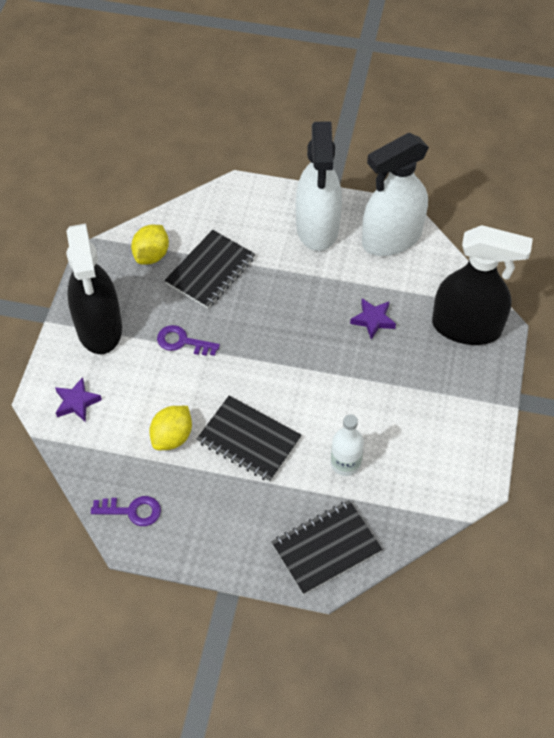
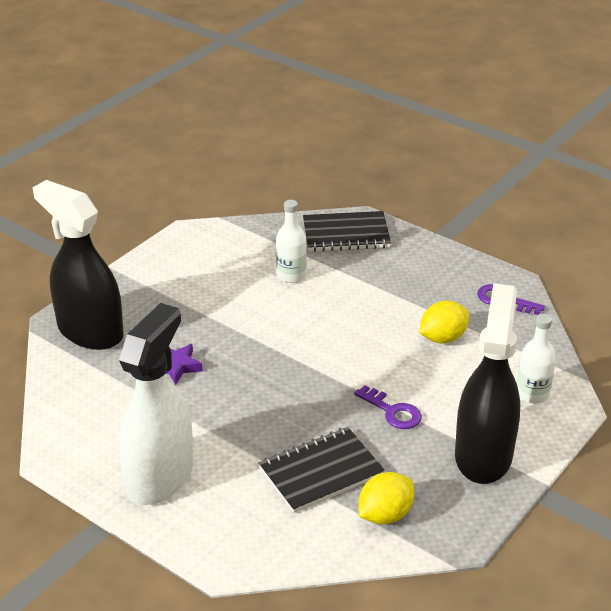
camera: 155 degrees left, 20 degrees down
(77, 402) = (532, 394): purple star -> white bottle
(249, 440) = (369, 314): black notebook -> none
(391, 238) = (86, 435): white spray bottle -> none

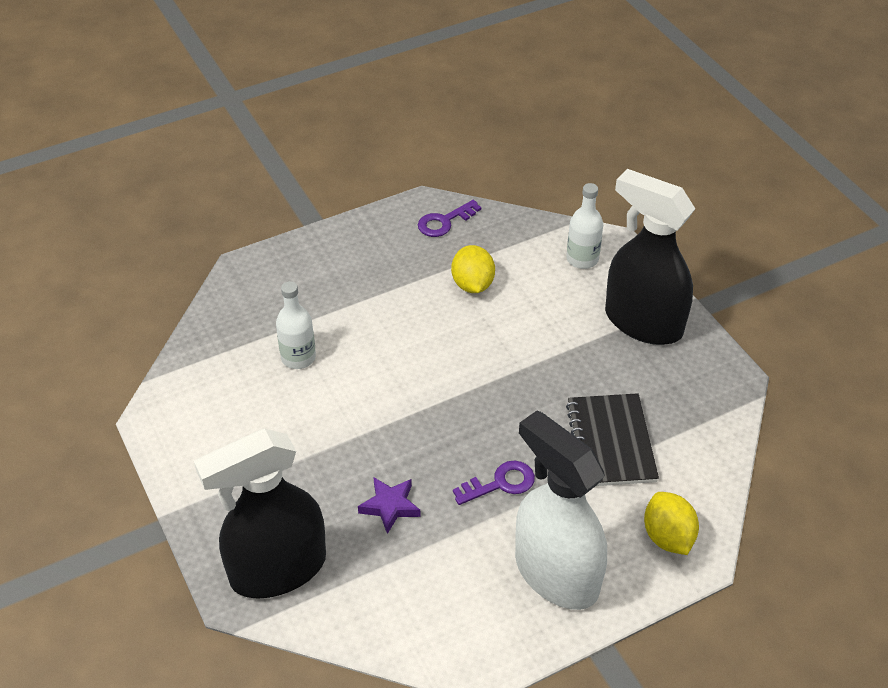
camera: 65 degrees left, 10 degrees up
(346, 234) = (259, 289): black notebook -> none
(385, 515) = (686, 417): yellow lemon -> yellow lemon (667, 537)
(392, 411) = (555, 360): purple key -> purple key (501, 483)

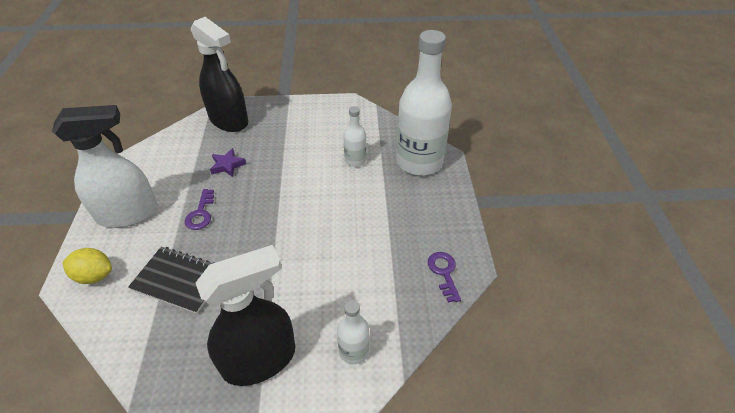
camera: 115 degrees right, 0 degrees up
(267, 290) = (419, 161): none -> white bottle
(277, 569) = (229, 120): black spray bottle -> black spray bottle turned 135 degrees clockwise
(472, 284) = (367, 263): yellow lemon -> none

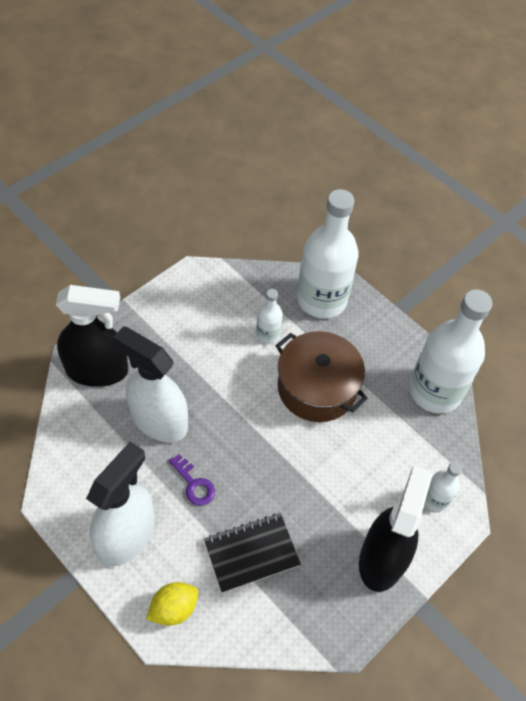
camera: 45 degrees left, 10 degrees up
(227, 165) = (158, 420): purple star -> white spray bottle
(351, 211) = (317, 388): none -> brown pot
(444, 272) = (435, 391): purple key -> white bottle

